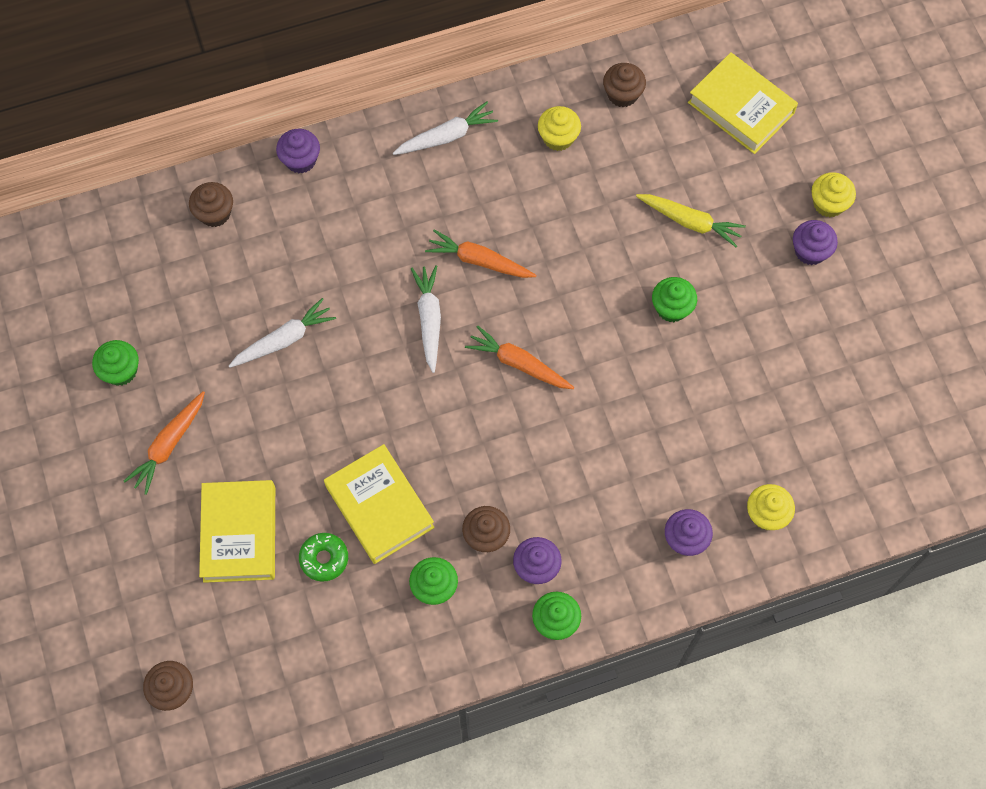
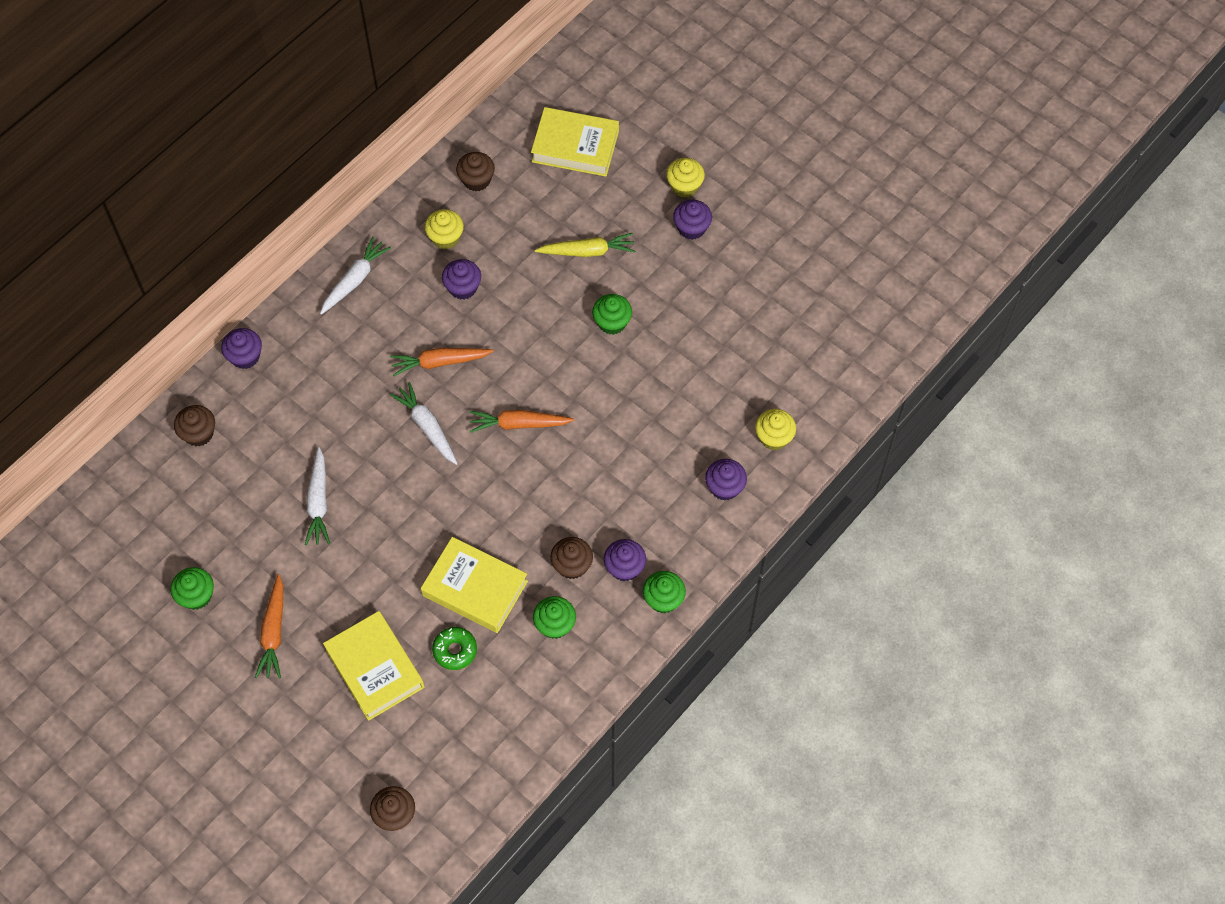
camera: 30 degrees left, 5 degrees down
(284, 339) = (318, 502): white carrot -> white carrot turned 150 degrees clockwise
(545, 197) = (463, 287): none -> purple cupcake

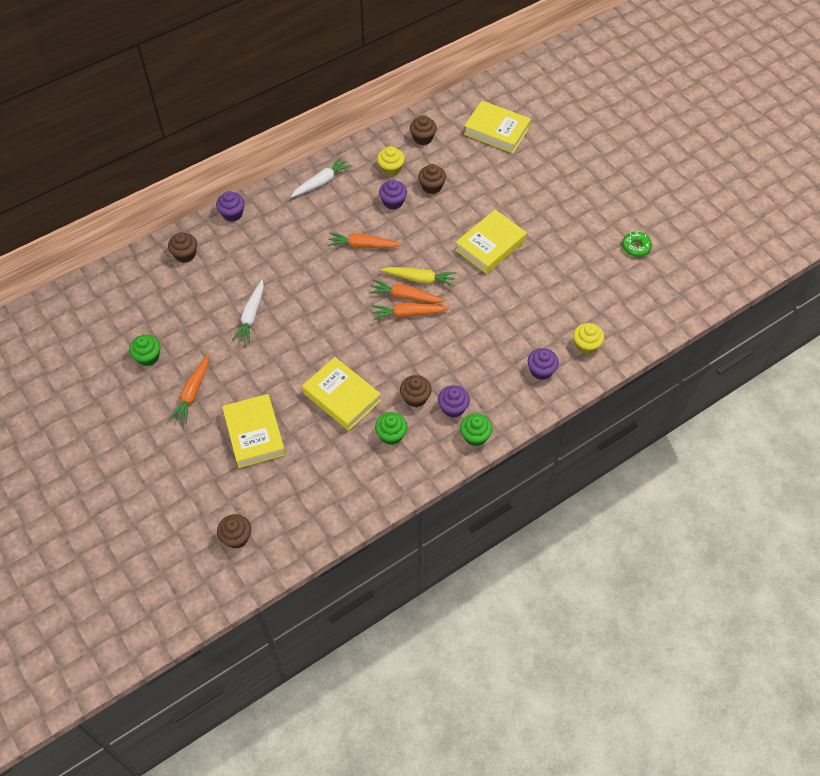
camera: 15 degrees right, 5 degrees down
(427, 427) = (341, 284): white carrot -> none
(455, 650) = (314, 435): green donut -> green donut (636, 247)
(509, 252) = (431, 186): none -> brown cupcake
(530, 448) = (408, 314): none -> orange carrot
(587, 251) = (486, 197): yellow carrot -> yellow carrot (420, 279)
(612, 322) = (490, 245): green cupcake -> yellow book
(684, 186) = (566, 170): yellow cupcake -> none
(691, 228) = (563, 197): purple cupcake -> none

